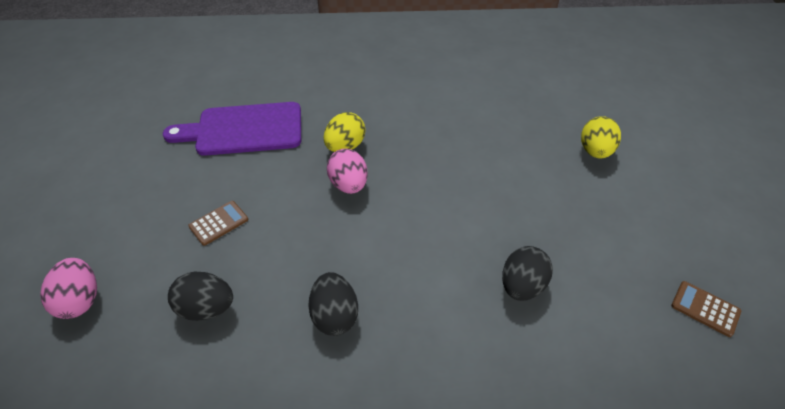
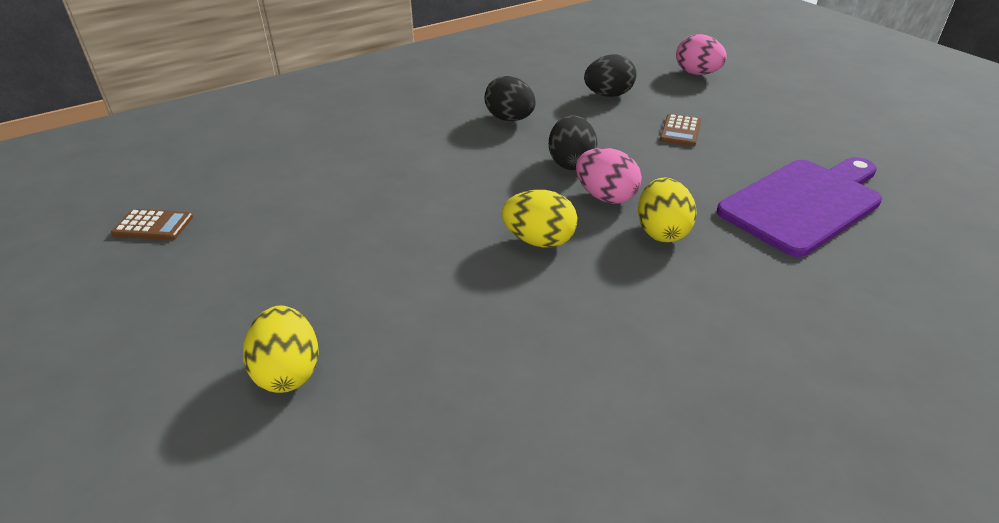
camera: 150 degrees right, 10 degrees down
(421, 171) = (539, 241): none -> yellow egg
(522, 286) = (357, 182): black egg -> black egg (571, 163)

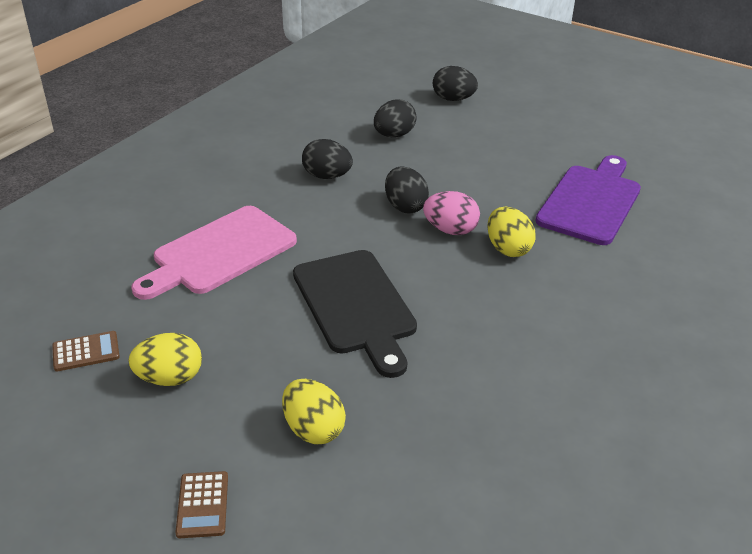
camera: 25 degrees left, 0 degrees up
(349, 166) = (219, 252): none -> pink cutting board
(441, 250) = (355, 306): none -> black cutting board
(539, 241) = (425, 279): yellow egg -> yellow egg (170, 378)
(680, 131) = (471, 158): brown calculator -> brown calculator (203, 505)
(697, 73) = (453, 99): pink egg -> black egg

